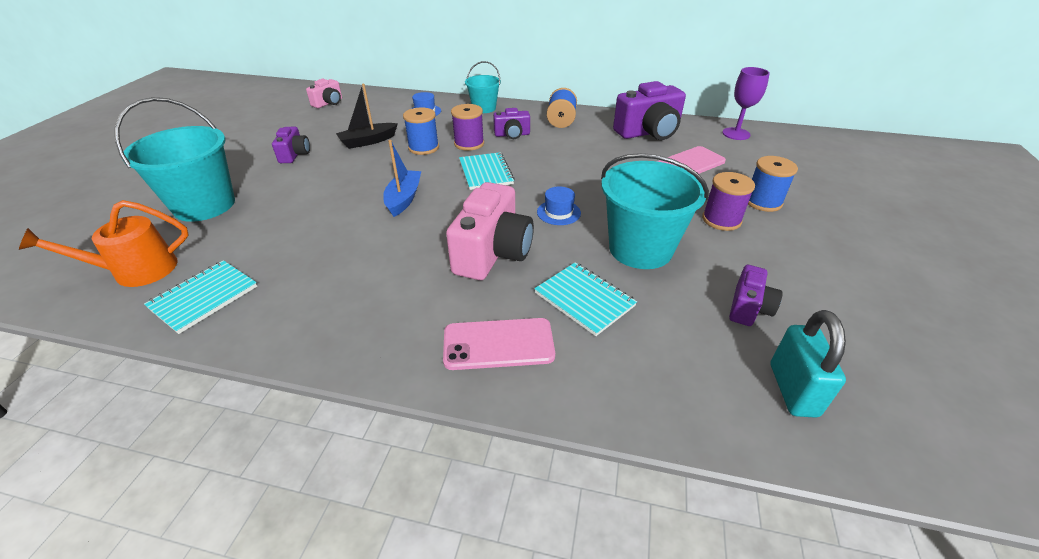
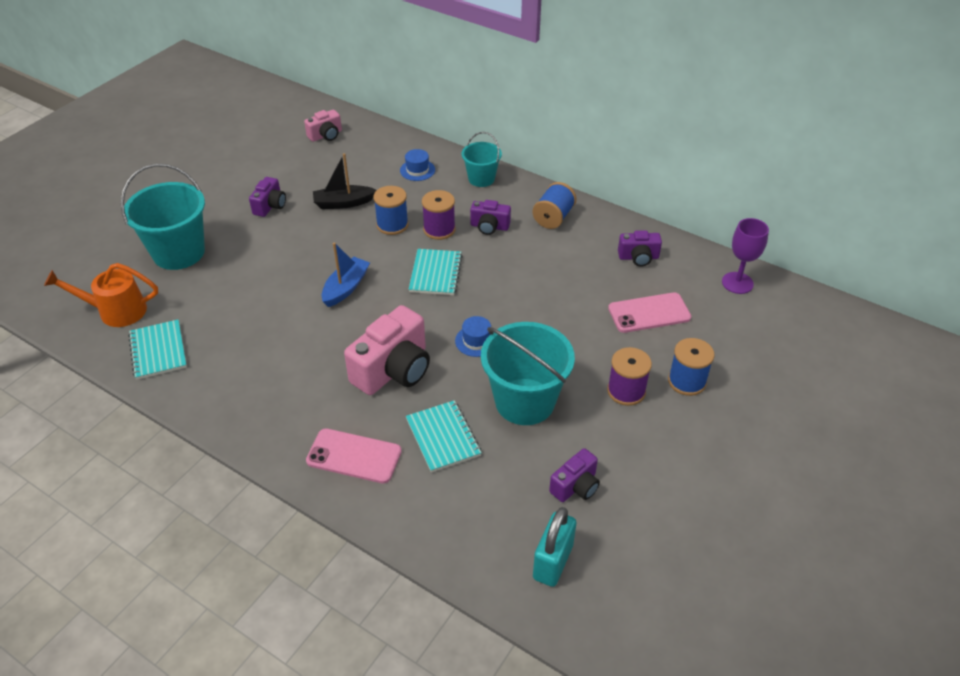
camera: 20 degrees right, 5 degrees up
(204, 297) = (158, 351): turquoise notebook -> turquoise notebook turned 75 degrees counterclockwise
(648, 132) = (638, 257): purple camera -> purple camera, size x0.54

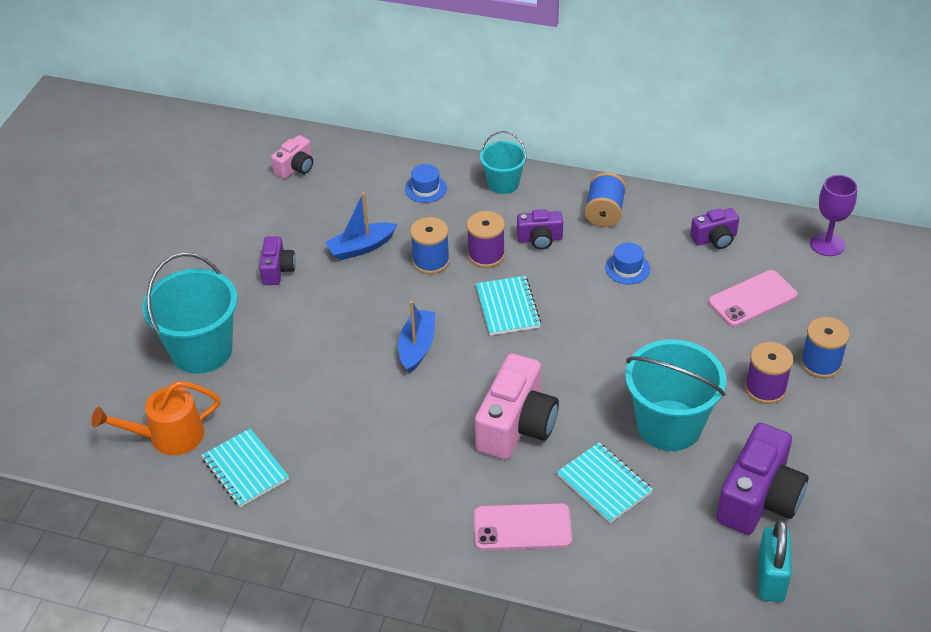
camera: 15 degrees left, 0 degrees up
(343, 203) = (361, 247): black boat -> blue boat
(476, 341) = (588, 372): blue hat -> blue hat (627, 268)
(575, 486) = (759, 499): purple camera -> purple camera, size x1.85

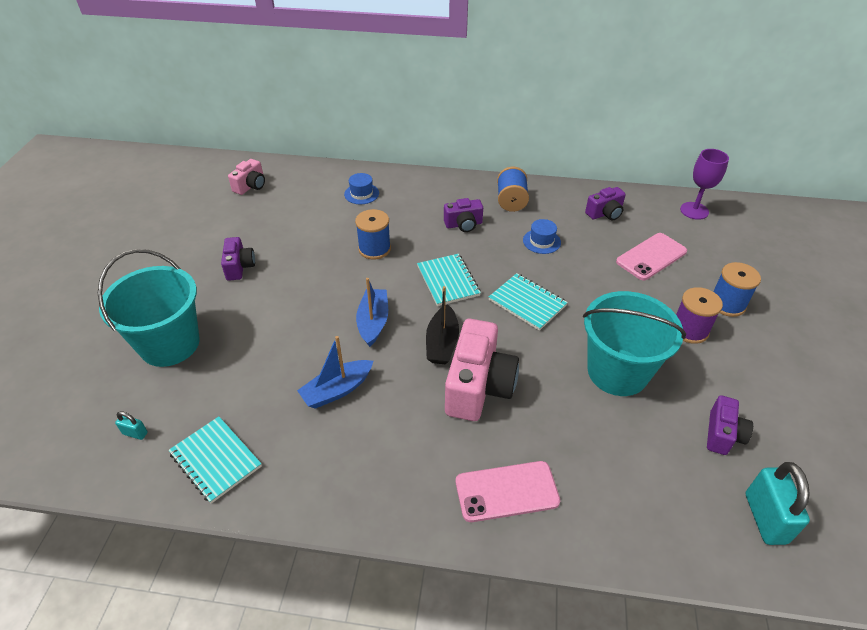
camera: 10 degrees left, 0 degrees up
(168, 436) = (135, 433): orange watering can -> turquoise padlock
(361, 247) = (312, 243): blue boat -> blue boat (337, 390)
(486, 255) = (421, 240): purple spool -> none
(487, 376) = (442, 343): none -> black boat
(503, 183) = (424, 185): turquoise bucket -> none
(604, 484) = (574, 436): turquoise notebook -> turquoise notebook (527, 303)
(759, 499) = (723, 434): purple camera -> purple camera, size x0.54

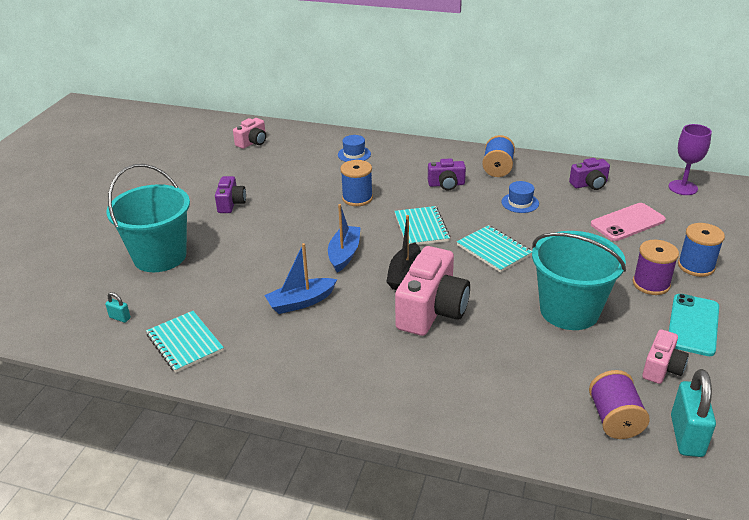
camera: 10 degrees right, 10 degrees down
(506, 491) = (440, 391): pink phone -> none
(690, 506) = (614, 419): none -> purple spool
(723, 434) = (662, 368): purple camera -> pink camera
(740, 376) = (693, 325): none -> turquoise phone

